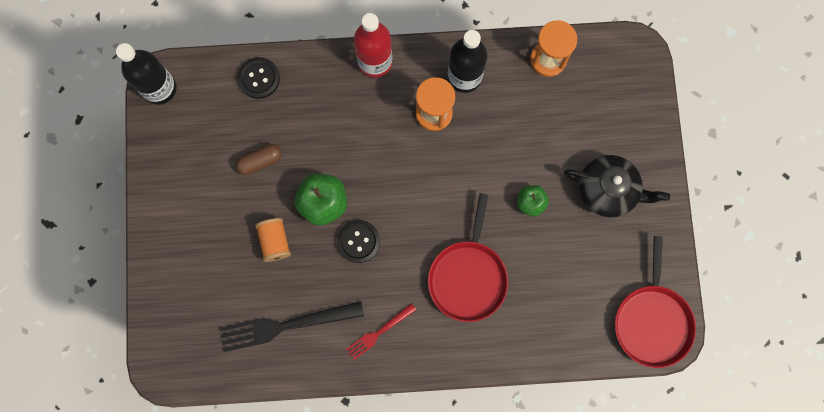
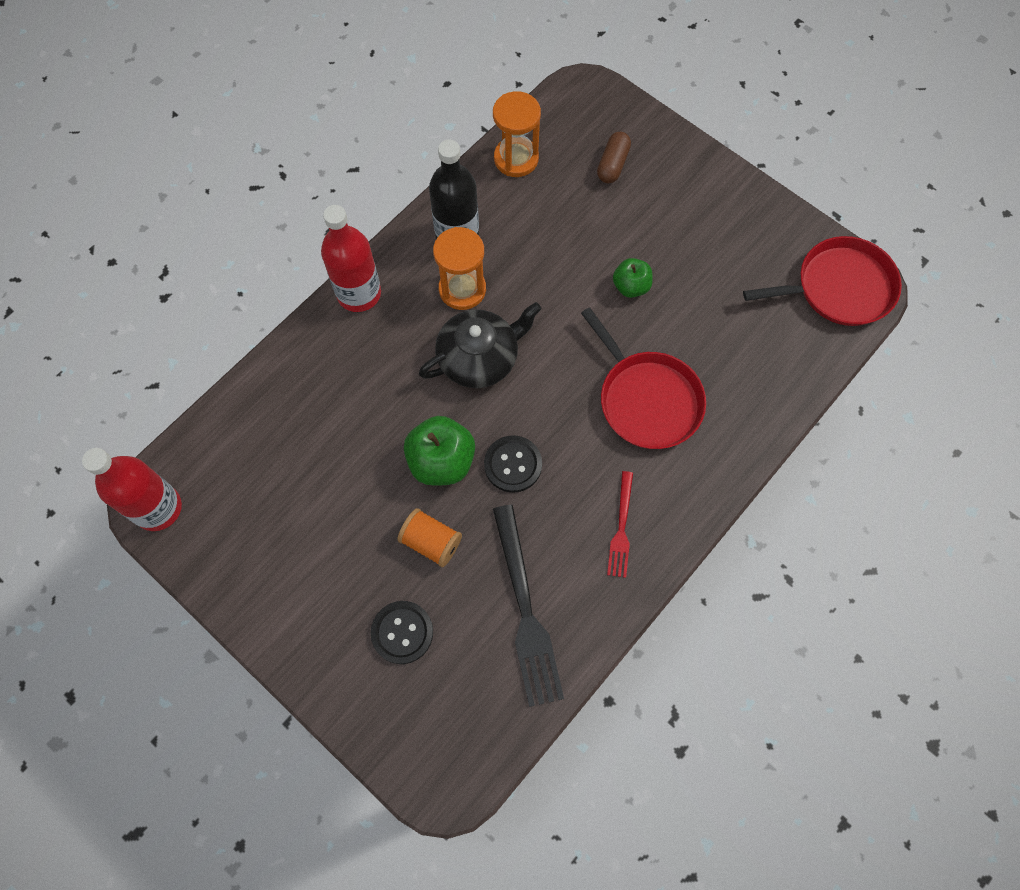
camera: 45 degrees left, 10 degrees down
(160, 88) = (158, 508): black bottle -> red bottle
(259, 78) = (256, 407): black button -> black button (402, 632)
(260, 161) = (338, 481): brown capsule -> brown capsule (612, 164)
(285, 325) = (525, 611): black fork -> black fork turned 45 degrees counterclockwise
(608, 190) = (683, 217): black teapot -> black teapot (479, 358)
(652, 321) = (839, 287): red pan -> red pan turned 60 degrees counterclockwise

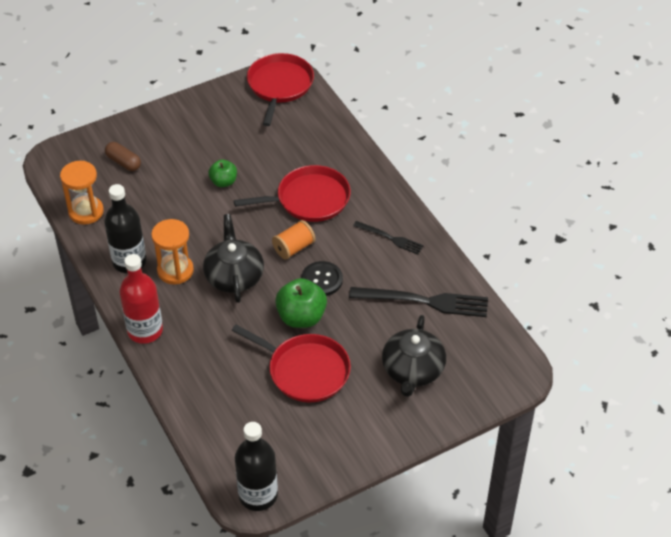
camera: 70 degrees left, 20 degrees down
(158, 508) = (258, 495): red bottle -> black bottle
(358, 496) = (305, 370): none -> red pan
(402, 632) = (412, 370): black button -> black teapot
(431, 542) = (357, 338): orange spool -> orange spool (294, 248)
(621, 528) = (390, 238): red fork -> black fork

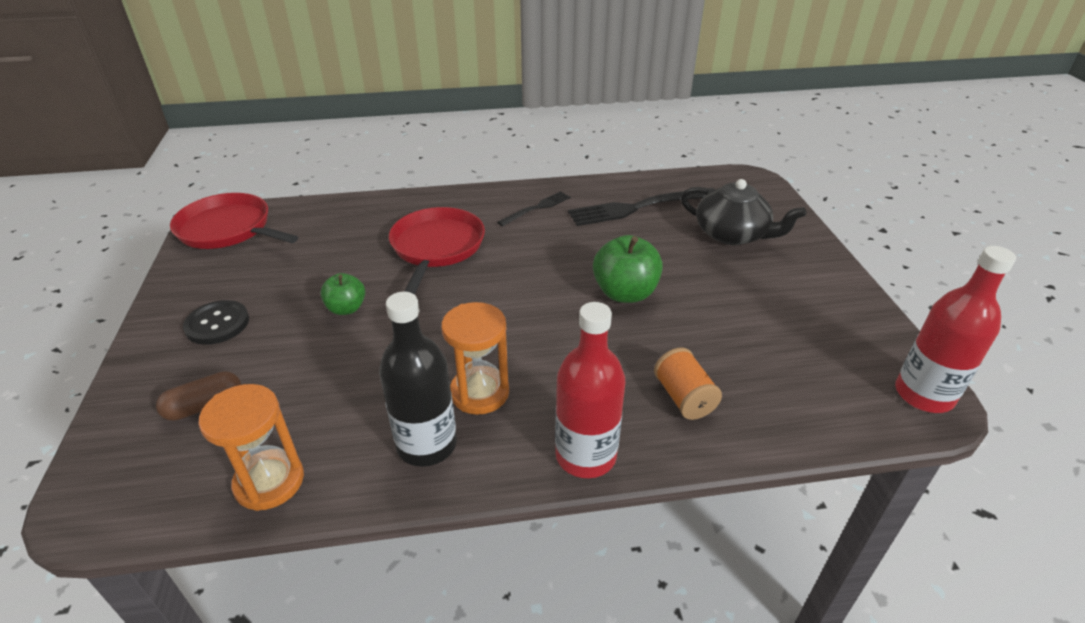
camera: 70 degrees left, 10 degrees down
(234, 276) = (525, 335): black teapot -> none
(258, 495) = (923, 395): black bottle -> red bottle
(294, 248) = (507, 275): orange spool -> orange spool (683, 397)
(305, 370) = (713, 308): red pan -> none
(322, 280) = (572, 265): black button -> black button (217, 324)
(424, 301) = (638, 207): black fork -> black fork turned 135 degrees counterclockwise

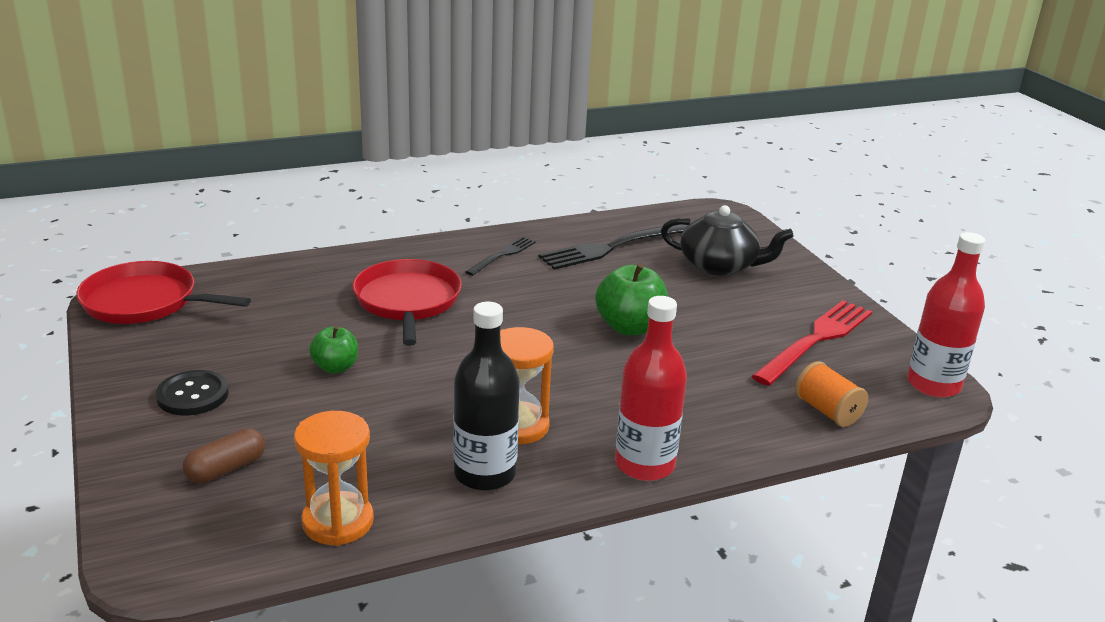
camera: 15 degrees left, 10 degrees down
(683, 397) = (719, 409): orange spool -> orange spool (827, 411)
(807, 326) = (816, 340): none -> red fork

